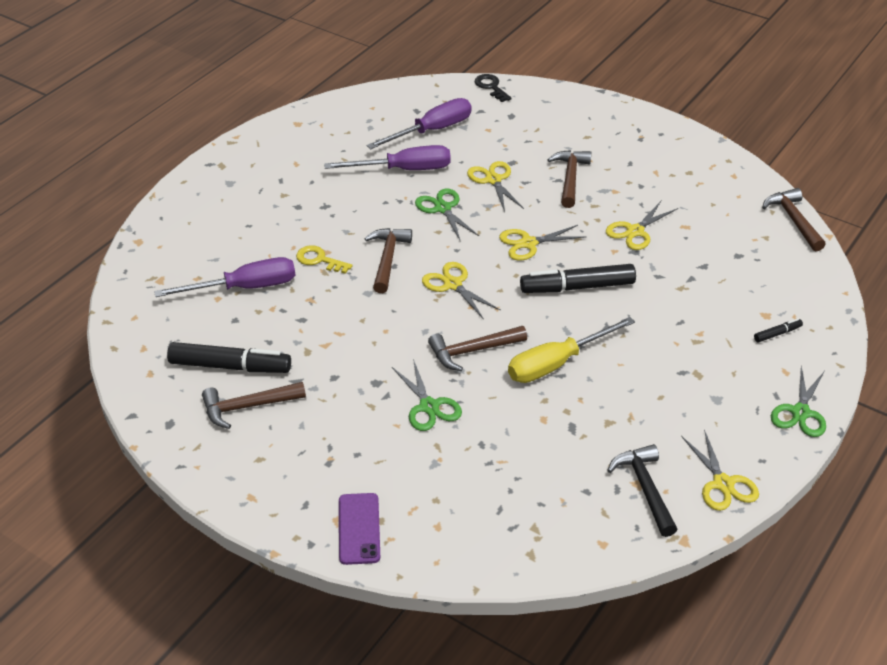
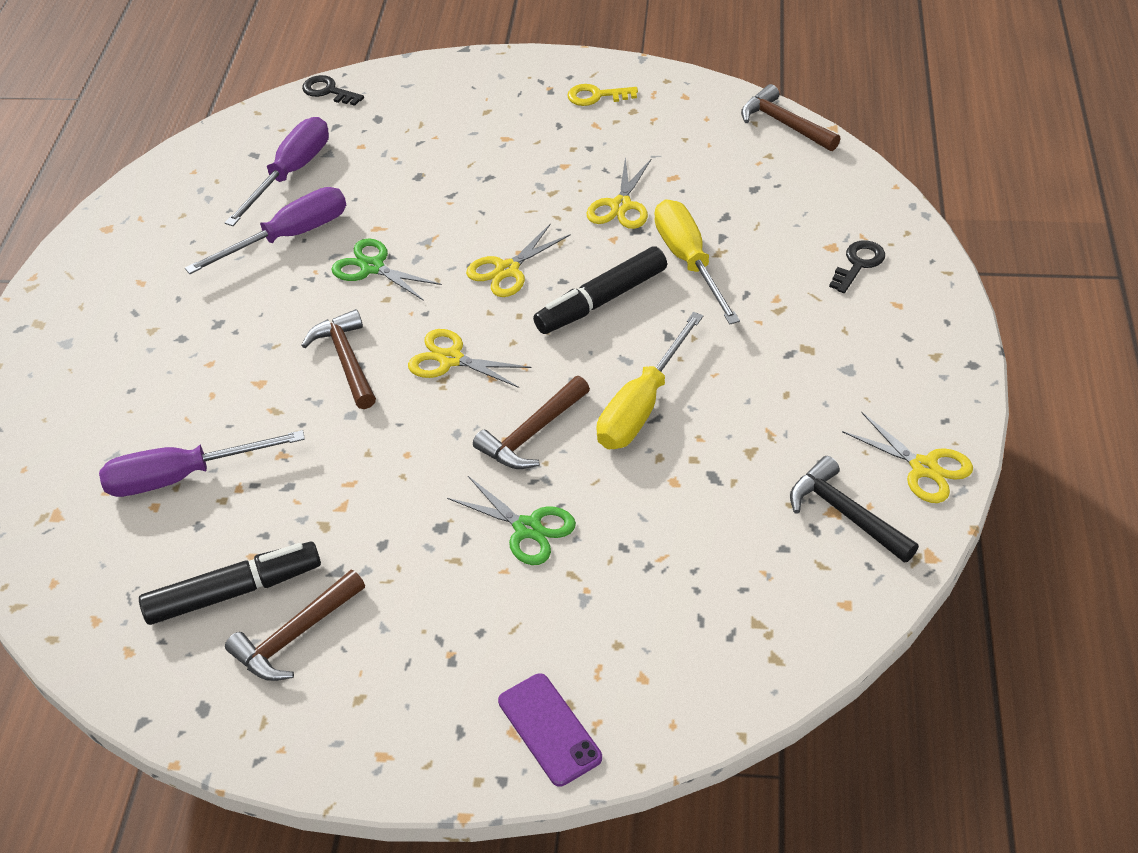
camera: 25 degrees left, 5 degrees up
(244, 288) = (182, 476): purple screwdriver -> purple screwdriver turned 150 degrees counterclockwise
(319, 260) = (258, 397): yellow key -> yellow key (596, 96)
(493, 180) = (410, 207): yellow scissors -> none
(570, 178) = (501, 170): brown hammer -> none
(656, 285) = (689, 261): none -> yellow screwdriver
(777, 334) = (858, 264): black marker -> black key
(800, 412) = (945, 346): green scissors -> none

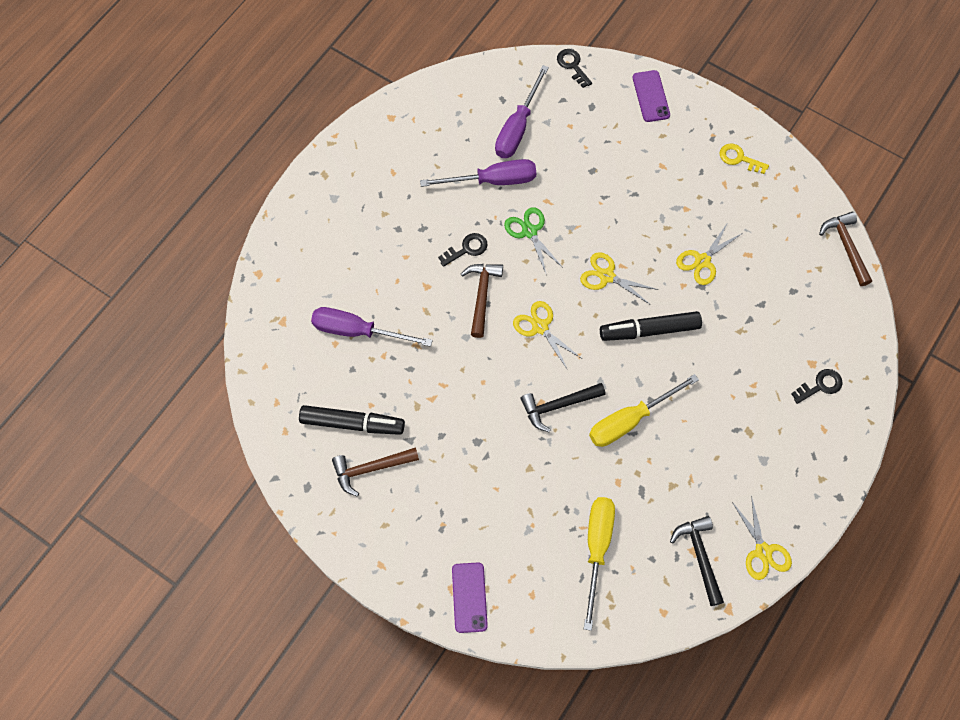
camera: 25 degrees right, 20 degrees up
(291, 173) = (517, 127): purple screwdriver -> purple screwdriver turned 150 degrees clockwise
(295, 320) = (467, 249): none -> black key
(447, 82) = (651, 96): none -> purple phone
(507, 270) = (606, 276): yellow scissors -> yellow scissors turned 45 degrees clockwise
(527, 528) = (522, 468): green scissors -> none
(532, 433) = (558, 405): brown hammer -> black hammer
(689, 261) = (718, 328): yellow screwdriver -> yellow screwdriver (597, 548)

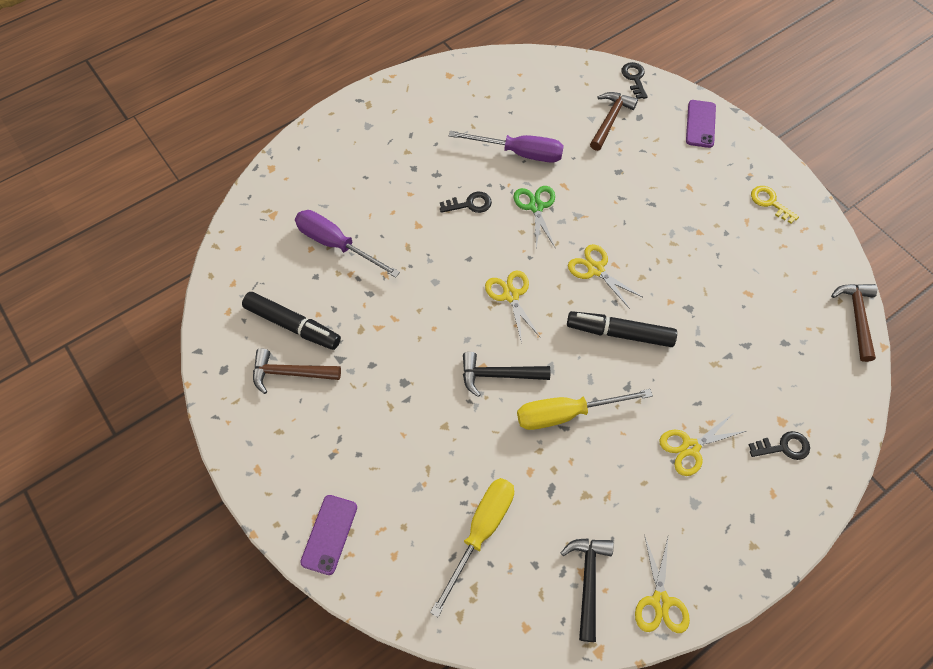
camera: 20 degrees right, 5 degrees down
(482, 296) = (466, 249): brown hammer -> brown hammer (610, 120)
(517, 127) = (561, 115): purple screwdriver -> none
(702, 261) = (698, 285): yellow scissors -> yellow scissors (690, 447)

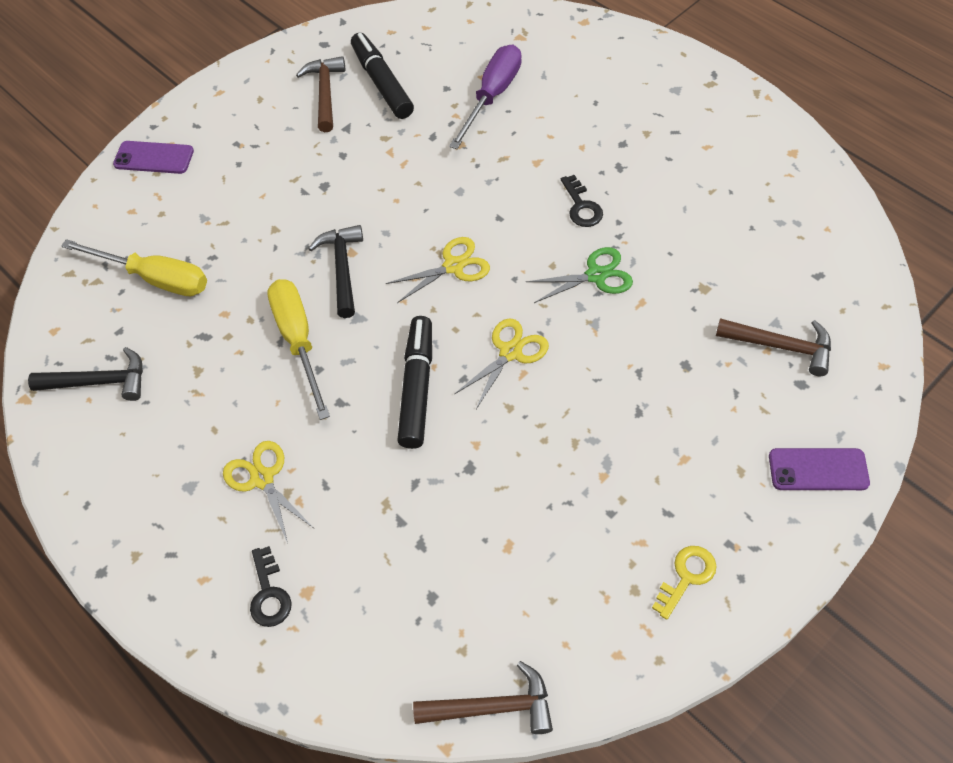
camera: 85 degrees right, 5 degrees down
(293, 325) = (382, 83): black marker -> black marker turned 135 degrees clockwise
(519, 153) = (682, 246): purple screwdriver -> none
(634, 78) = (880, 372): black key -> none
(660, 601) = (73, 455): yellow scissors -> none

